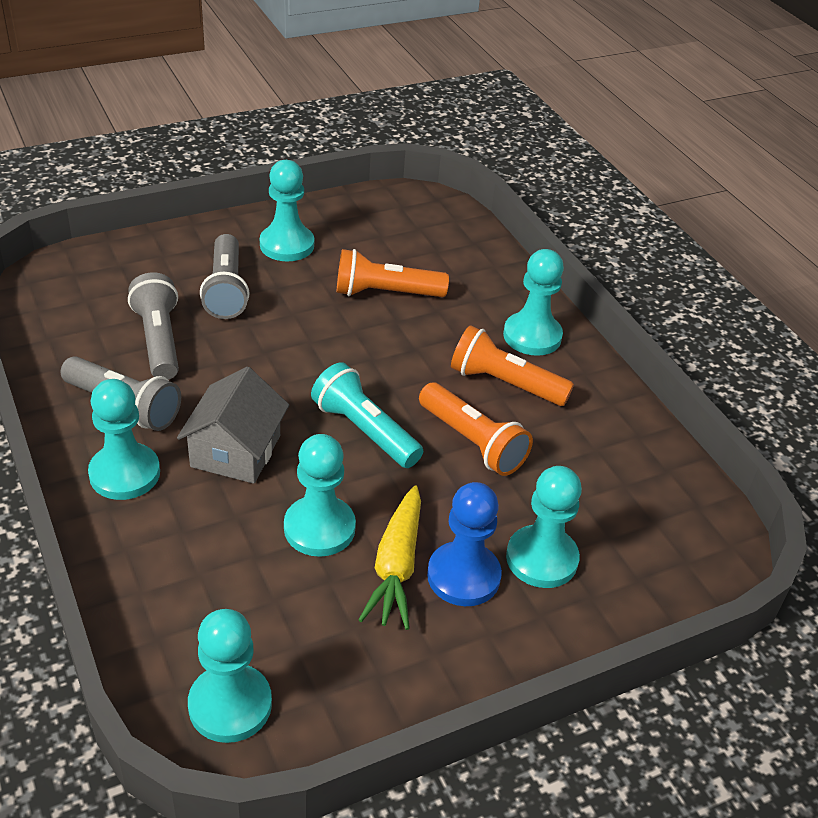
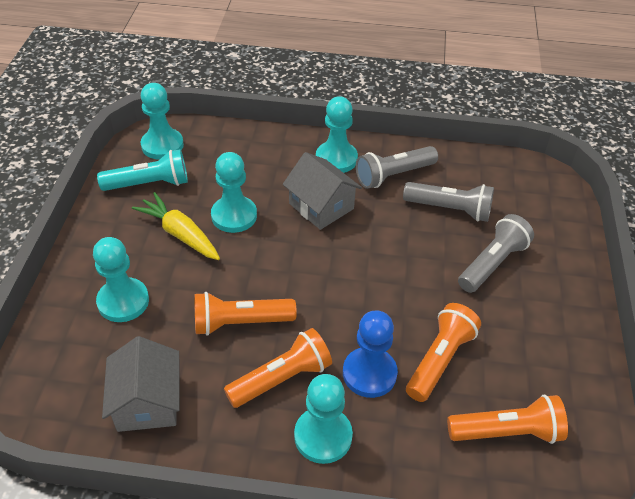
camera: 125 degrees right, 5 degrees up
(226, 290) = (492, 263): grey flashlight -> grey flashlight turned 105 degrees clockwise
(287, 245) = (540, 324): turquoise pawn -> none
(364, 431) = (294, 271): turquoise flashlight -> turquoise flashlight (149, 184)
(422, 241) = (507, 431): none -> orange flashlight
(463, 576) = (147, 259): blue pawn -> blue pawn (369, 373)
(624, 464) = (147, 402): none -> grey house

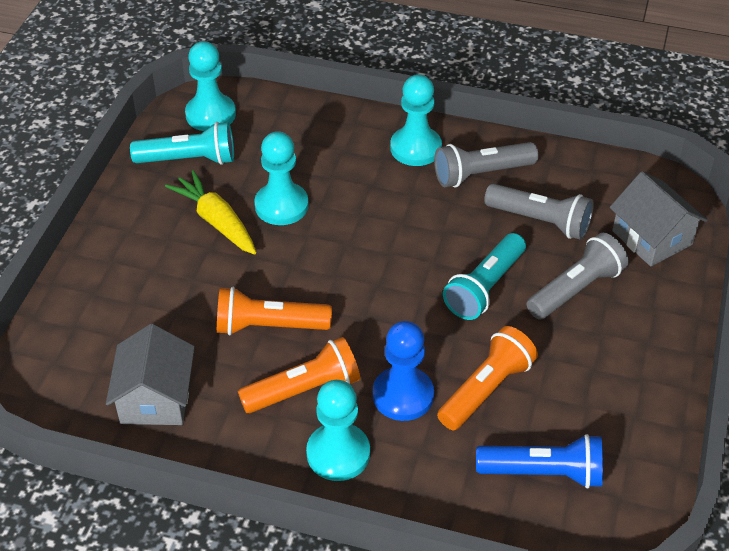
camera: 10 degrees right, 0 degrees up
(123, 301) = (143, 290): turquoise pawn -> none
(321, 206) = (386, 203): grey house -> grey house (652, 237)
(418, 270) = (485, 288): none -> turquoise flashlight
(507, 431) = (544, 472): orange flashlight -> blue flashlight

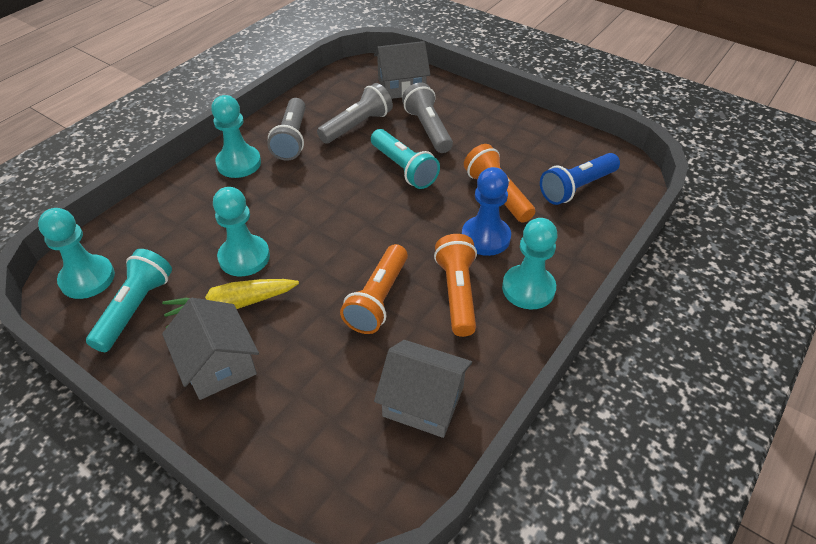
camera: 70 degrees left, 0 degrees up
(149, 238) = (218, 364): none -> grey house
(544, 472) = (577, 188): blue flashlight -> blue flashlight turned 150 degrees counterclockwise

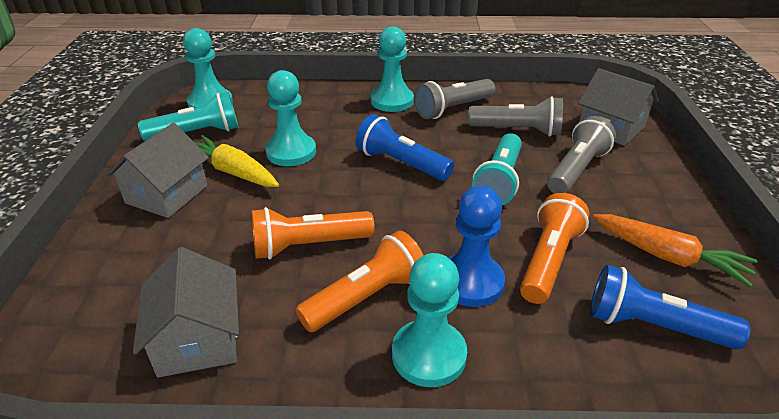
camera: 55 degrees right, 10 degrees down
(331, 203) = (401, 163): none -> blue flashlight
(535, 147) = (668, 257): none -> orange carrot

